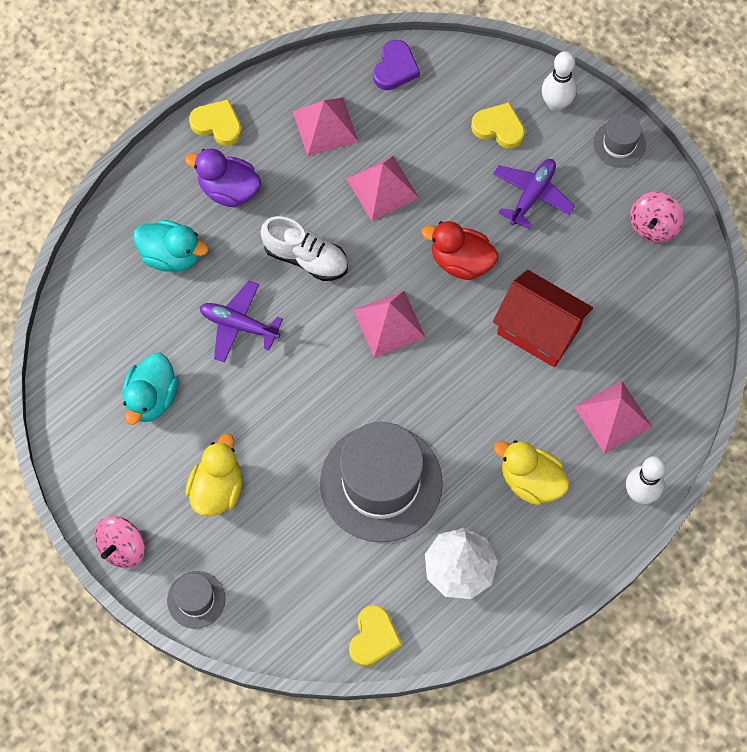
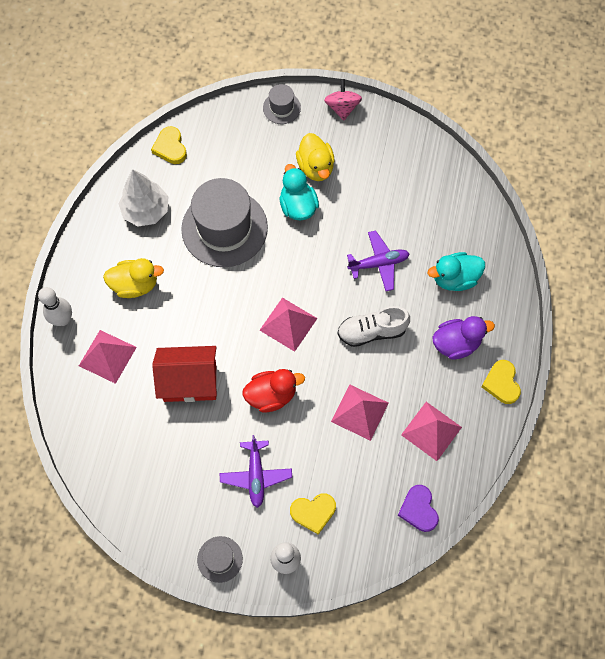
camera: 145 degrees right, 0 degrees up
(151, 398) = (393, 191): turquoise duck -> turquoise duck (298, 206)
(217, 124) = (501, 383): yellow heart -> yellow heart turned 90 degrees clockwise
(653, 226) = (157, 509): pink spinning top -> none

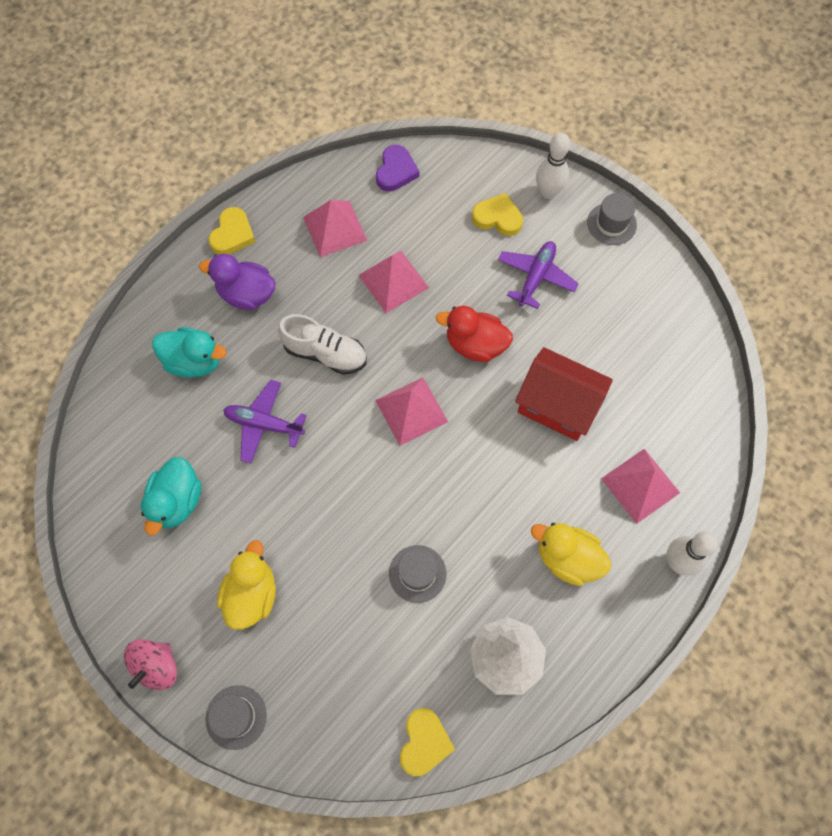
camera: 150 degrees left, 0 degrees up
(224, 228) = (417, 573): grey hat -> grey hat, size x0.46
(298, 206) = (309, 552): turquoise duck -> turquoise duck (177, 501)

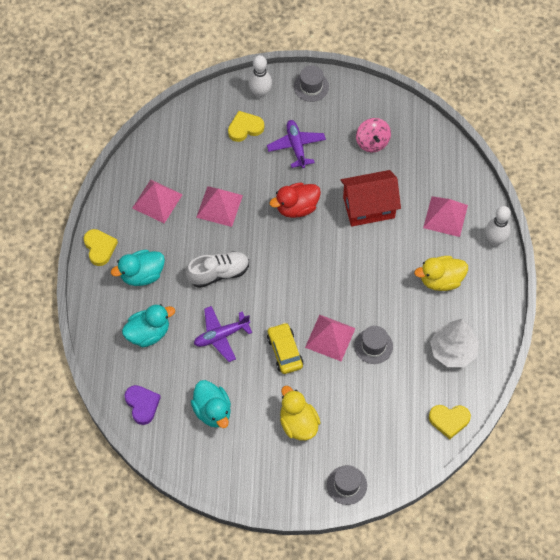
camera: 40 degrees left, 5 degrees down
(157, 666) = (283, 496): pink spinning top -> pink spinning top (372, 142)
(247, 294) = (142, 275): purple duck -> turquoise duck
(314, 497) = (284, 351): none -> yellow car
(396, 171) = (161, 142): purple heart -> purple heart (142, 405)
(411, 411) = (294, 268): pink pyramid -> pink pyramid (330, 337)
(424, 742) = (449, 420): yellow heart -> yellow heart turned 120 degrees clockwise

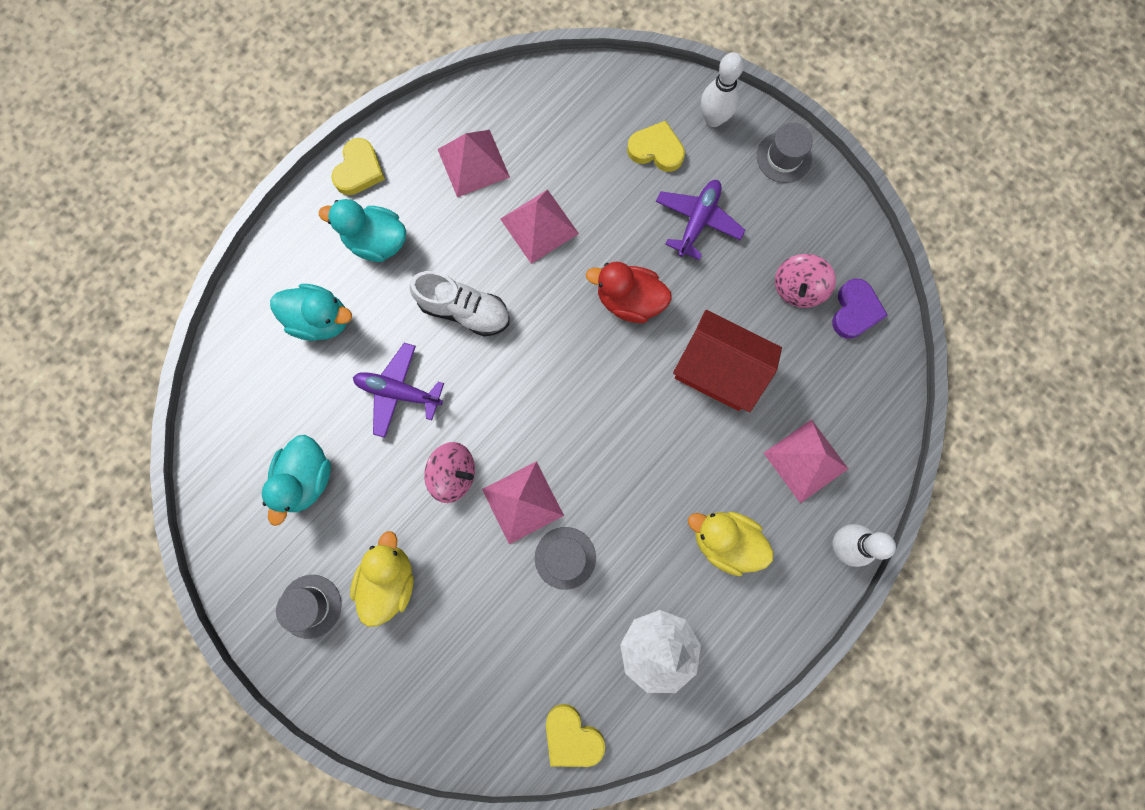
camera: 40 degrees right, 15 degrees up
(142, 405) = (237, 403): purple heart -> purple heart (855, 311)
(284, 351) = (454, 474): yellow car -> pink spinning top
(346, 485) = (375, 710): grey hat -> grey hat (310, 606)

